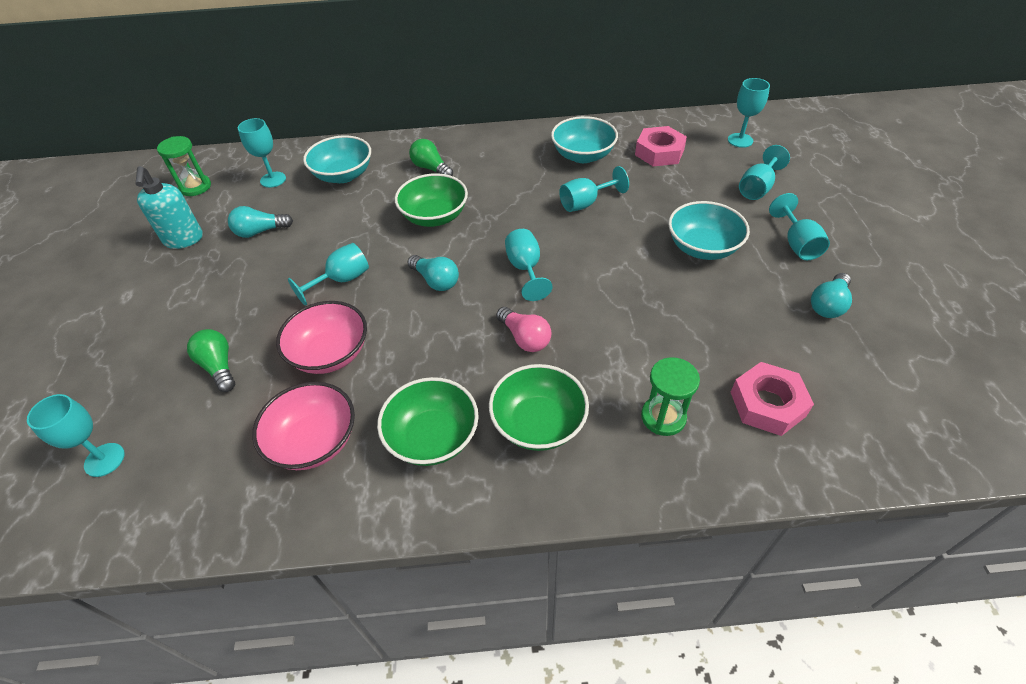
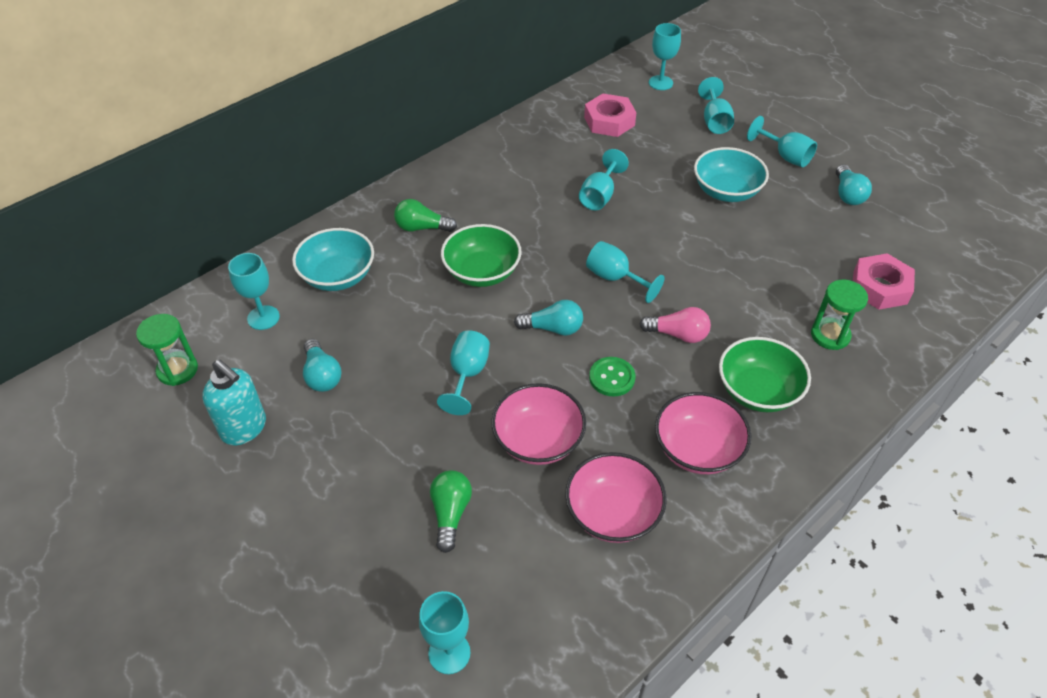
camera: 40 degrees left, 0 degrees up
(219, 367) = (450, 513): green light bulb -> green light bulb turned 75 degrees clockwise
(260, 231) = (322, 375): turquoise light bulb -> turquoise light bulb turned 60 degrees counterclockwise
(433, 437) = (697, 449): green bowl -> pink bowl
(434, 341) = (612, 378): none -> green button
(583, 155) = (549, 152): turquoise bowl -> none

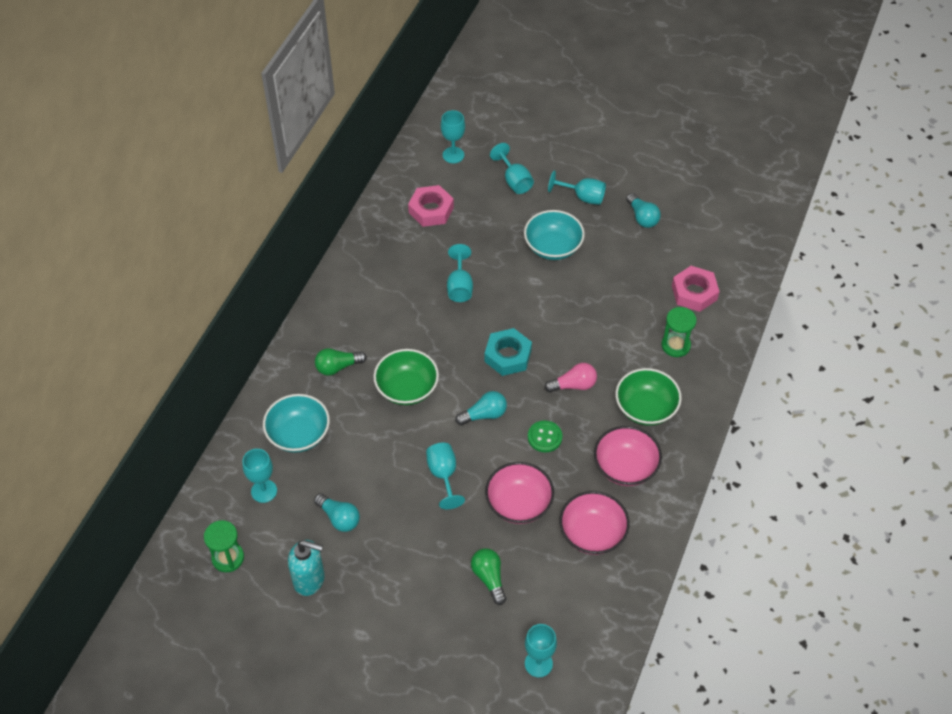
camera: 25 degrees left, 5 degrees up
(615, 278) = (508, 356): turquoise goblet -> turquoise nut

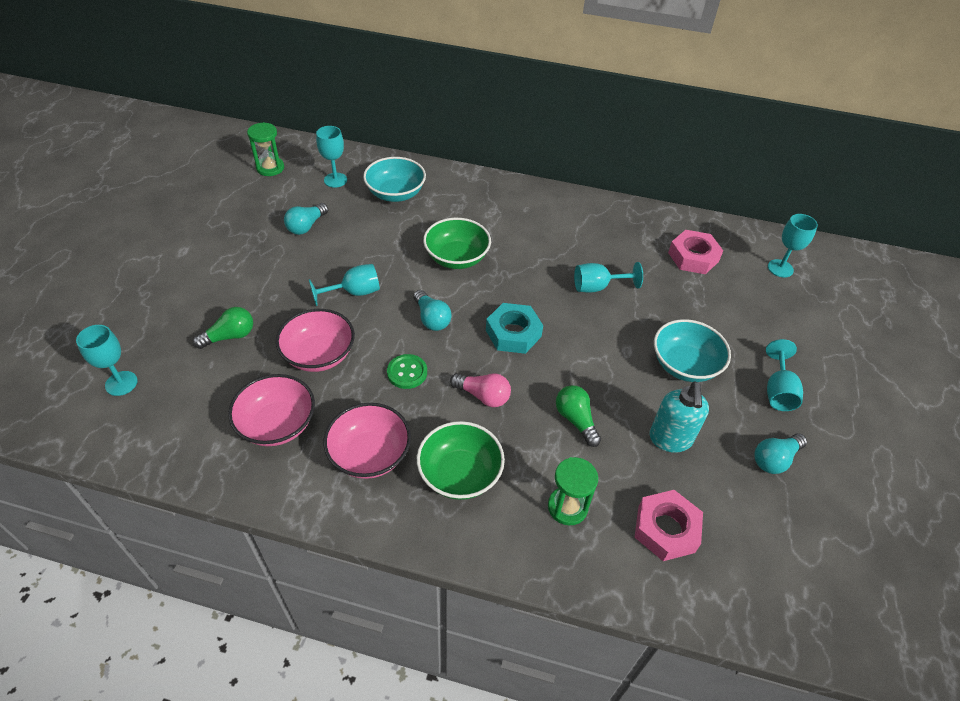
camera: 80 degrees right, 5 degrees down
(309, 580) = (243, 215): turquoise soap dispenser -> turquoise soap dispenser (670, 439)
(338, 367) = (474, 210): green light bulb -> green light bulb (576, 420)
(514, 181) = (770, 323): turquoise goblet -> none
(573, 385) = (483, 396): pink light bulb -> pink light bulb turned 45 degrees counterclockwise

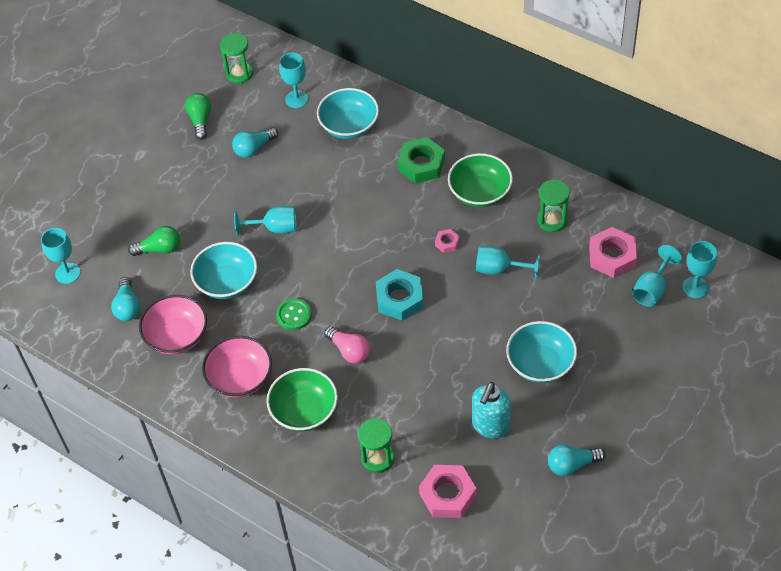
camera: 25 degrees right, 5 degrees up
(319, 355) = (227, 282): pink bowl -> turquoise bowl
(431, 319) = (333, 269): turquoise light bulb -> turquoise light bulb (127, 307)
(457, 258) = (380, 210): green bowl -> green bowl (480, 193)
(479, 213) = (421, 164): none -> green nut
(536, 274) = (447, 243): none -> pink nut
(576, 420) = (418, 390): green light bulb -> green light bulb (200, 120)
(623, 237) = (552, 220): none -> green hourglass
(778, 391) = (613, 407): turquoise goblet -> turquoise goblet (652, 289)

